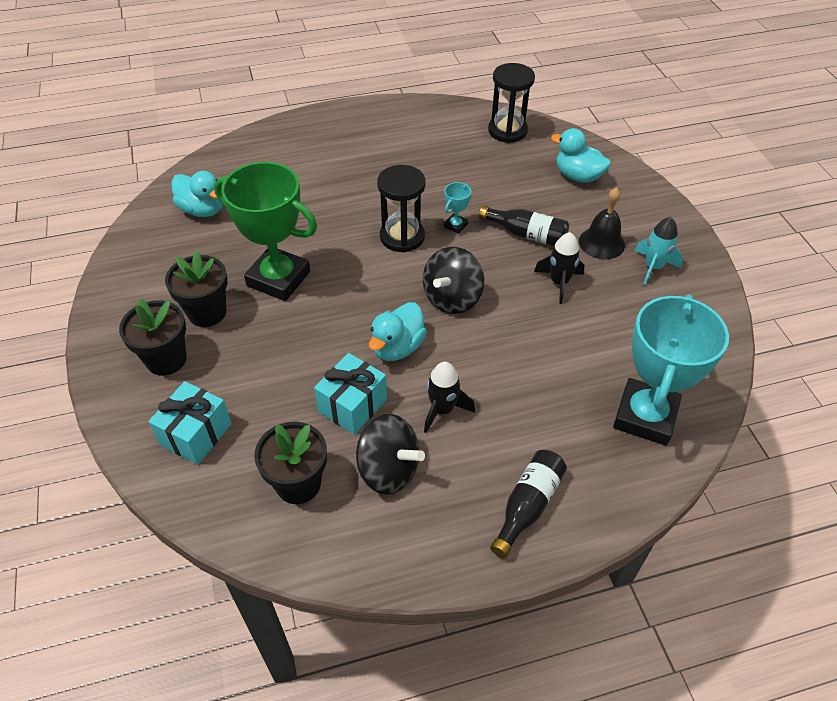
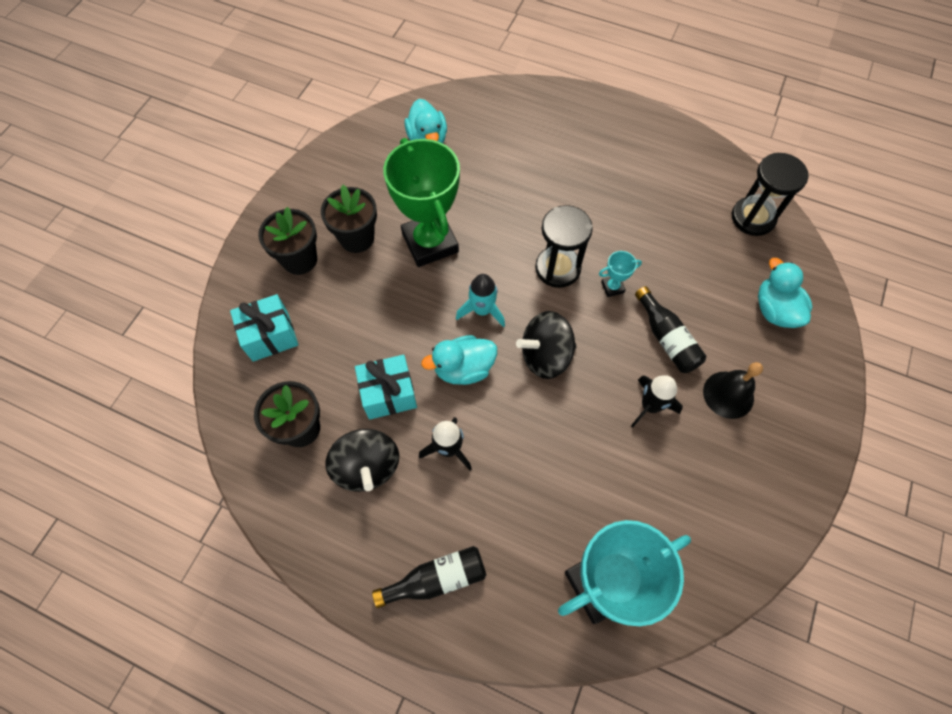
camera: 40 degrees right, 15 degrees up
(653, 267) = (753, 453): turquoise rocket -> turquoise rocket (482, 310)

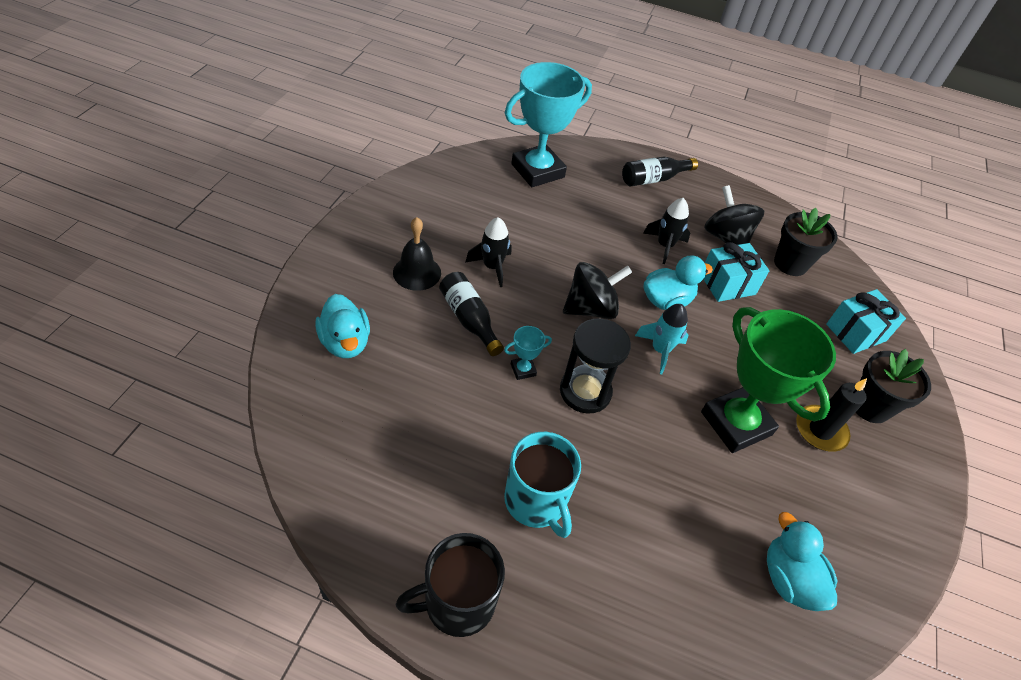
camera: 170 degrees right, 15 degrees down
(357, 238) = (820, 430): black flower pot -> black candle
(600, 186) = (536, 501): none -> turquoise mug
(648, 131) = (458, 602): none -> black mug
(753, 218) = (335, 452): black hourglass -> none

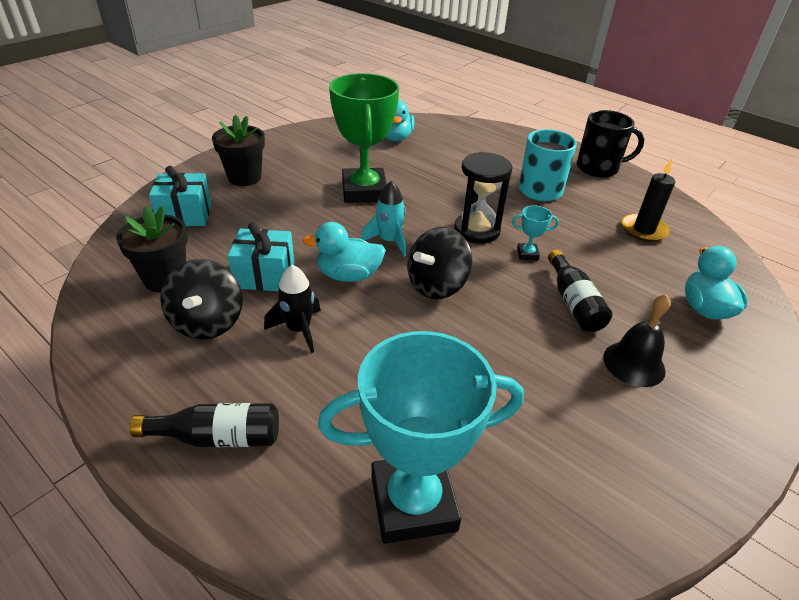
camera: 155 degrees left, 10 degrees down
(492, 267) = (536, 350): black rocket -> none
(591, 308) = (436, 285): black spinning top -> black spinning top turned 45 degrees counterclockwise
(820, 430) = (301, 176): black candle -> black candle (643, 230)

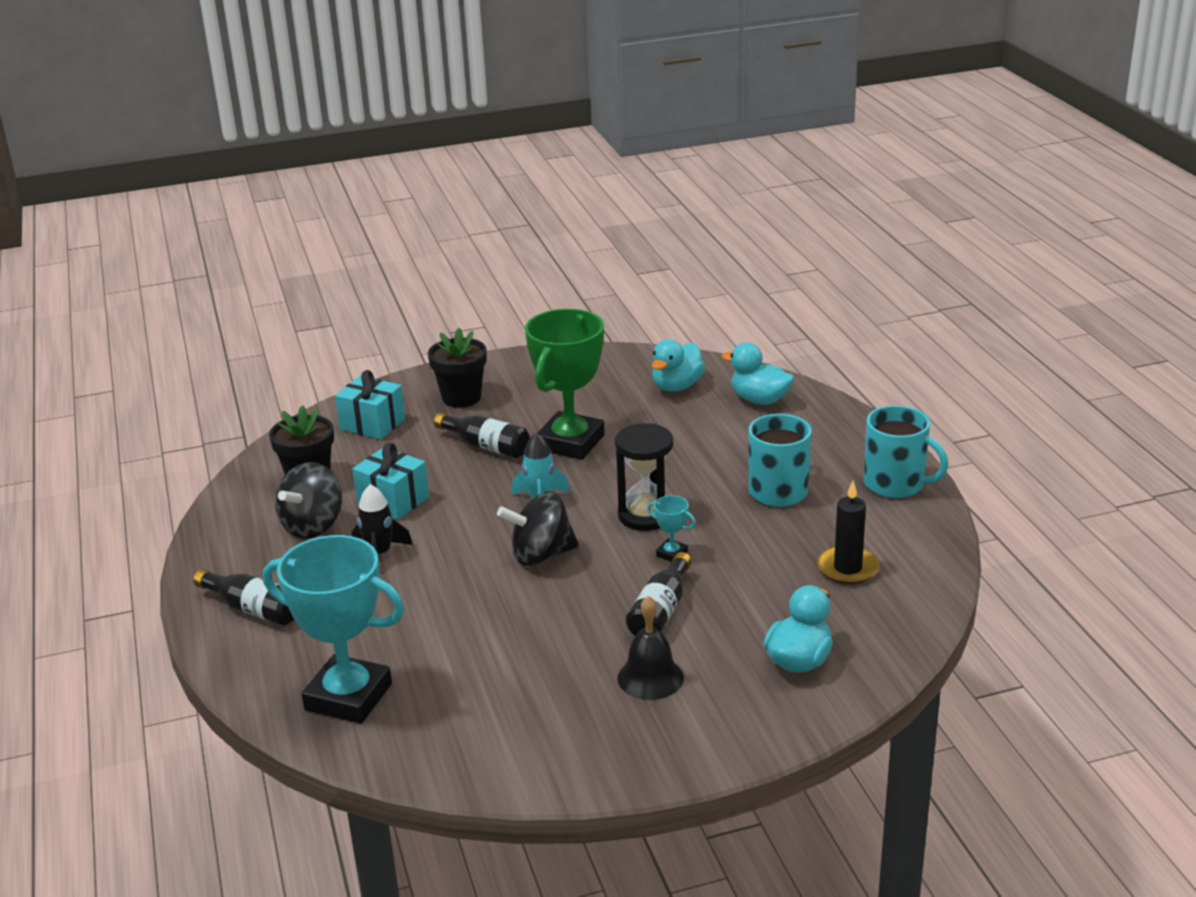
camera: 35 degrees right, 10 degrees down
(302, 209) = (486, 446): none -> black bottle
(348, 275) = (467, 522): turquoise duck -> turquoise duck (759, 400)
(598, 168) = (895, 484): black mug -> turquoise mug

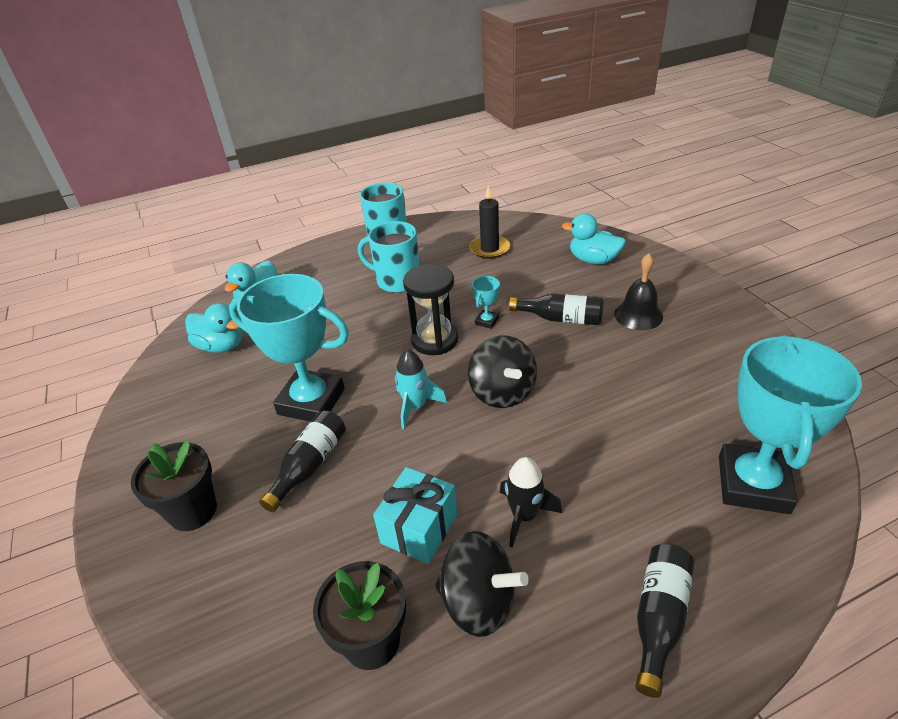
camera: 95 degrees left, 10 degrees up
(372, 424) = (236, 597): turquoise gift -> none
(570, 442) = (311, 402): green trophy -> turquoise trophy

